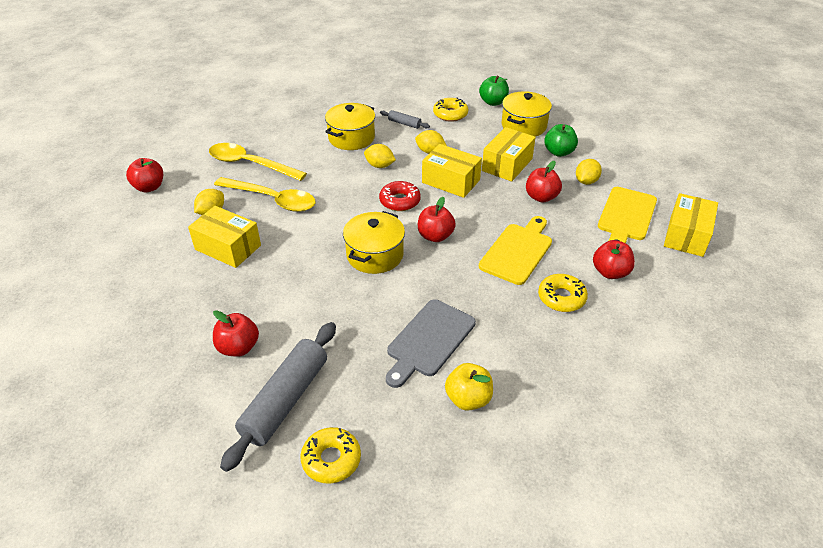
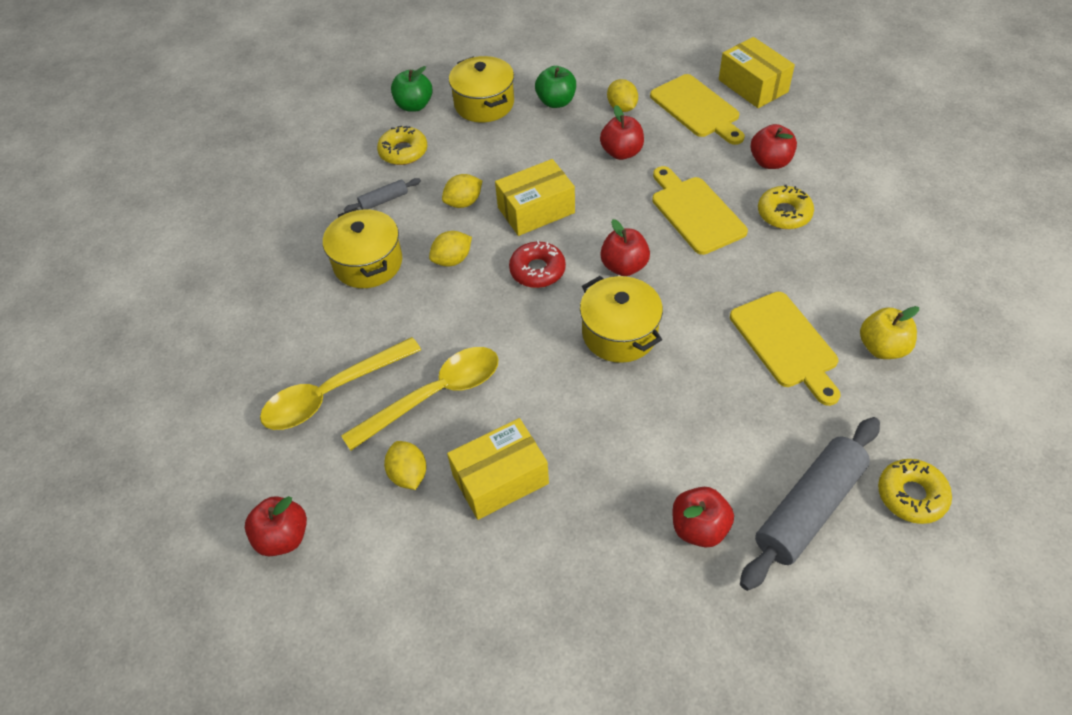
camera: 55 degrees left, 10 degrees up
(285, 400) = (808, 508): grey rolling pin -> grey rolling pin turned 75 degrees clockwise
(429, 340) = (785, 344): grey cutting board -> yellow cutting board
(507, 164) = (544, 151): yellow box -> none

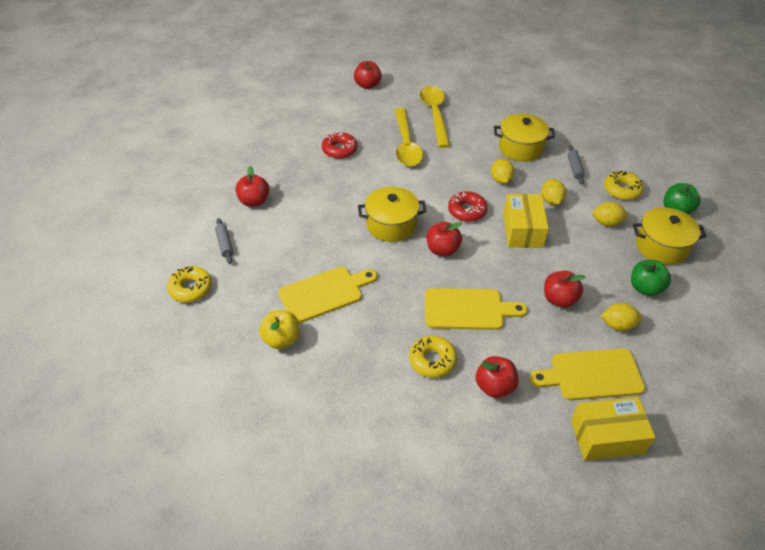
camera: 115 degrees right, 5 degrees down
(408, 474) = (367, 124): yellow lemon -> yellow lemon (606, 222)
(500, 479) = (339, 150): yellow box -> red donut
(785, 344) = (324, 293): yellow cutting board -> yellow cutting board turned 150 degrees clockwise
(808, 508) = (225, 244): grey rolling pin -> grey rolling pin, size x0.46

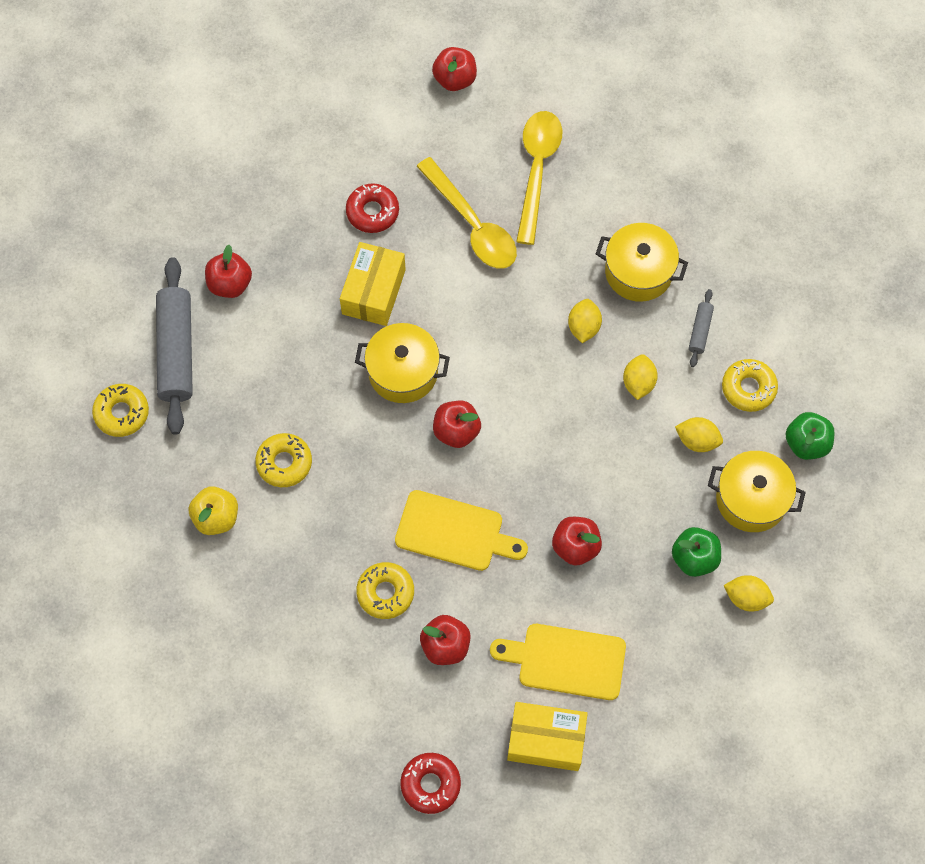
camera: 15 degrees right, 20 degrees up
(225, 244) = (177, 351): grey rolling pin -> grey rolling pin, size x2.18
(324, 293) = (284, 463): yellow cutting board -> yellow donut
(406, 144) = (472, 224): yellow spoon -> yellow spoon turned 45 degrees counterclockwise
(467, 211) = (514, 372): red donut -> red donut (430, 784)
(522, 230) = (576, 425): yellow box -> yellow box (373, 292)
(617, 325) = (631, 602): yellow lemon -> yellow lemon (746, 598)

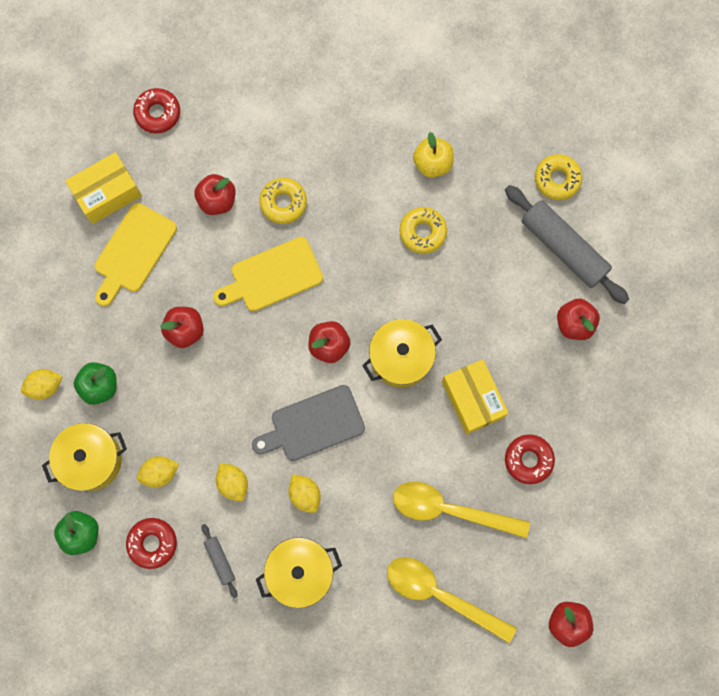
camera: 140 degrees right, 10 degrees up
(528, 377) = (313, 424): none -> grey cutting board
(537, 170) = (441, 595): yellow spoon -> yellow spoon turned 150 degrees clockwise
(566, 660) = (133, 251): yellow cutting board -> yellow cutting board turned 150 degrees clockwise
(748, 388) = (152, 543): yellow donut -> red donut

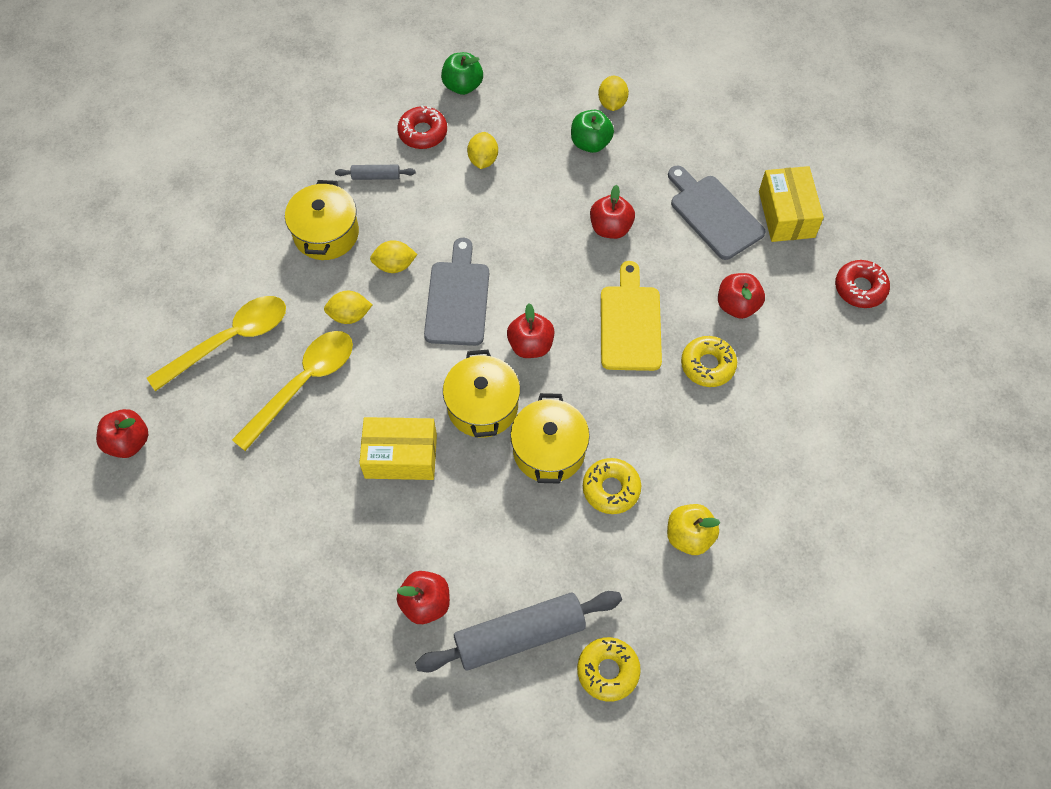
camera: 115 degrees right, 15 degrees down
(91, 459) = (525, 114): yellow pot -> yellow pot (549, 450)
(133, 251) = (714, 214): yellow cutting board -> grey cutting board
(233, 483) = (440, 212): yellow lemon -> yellow lemon (349, 315)
(528, 460) = (307, 482): red donut -> none

